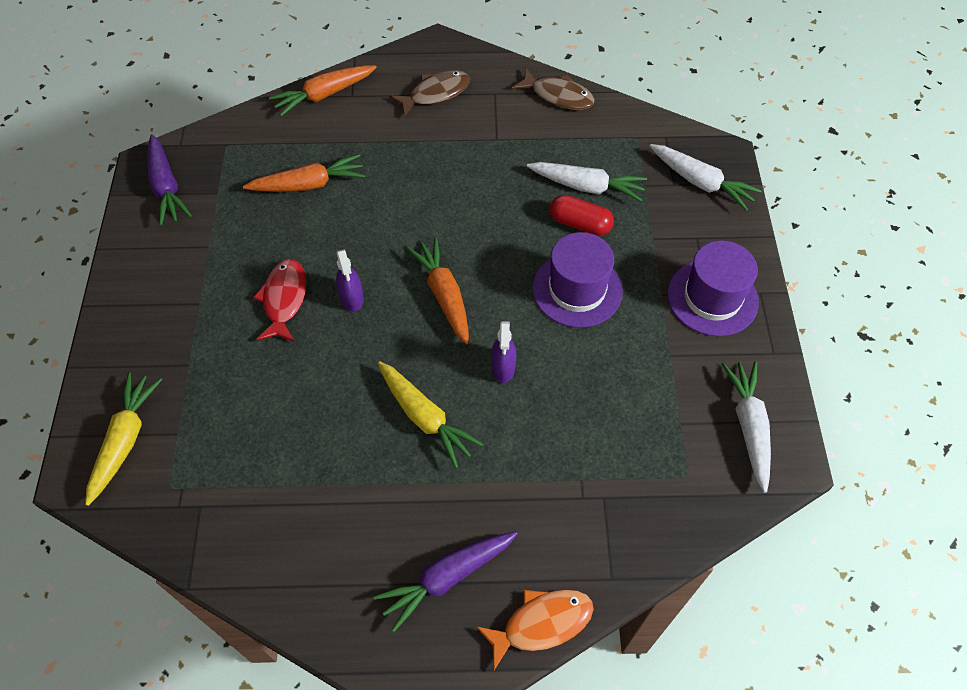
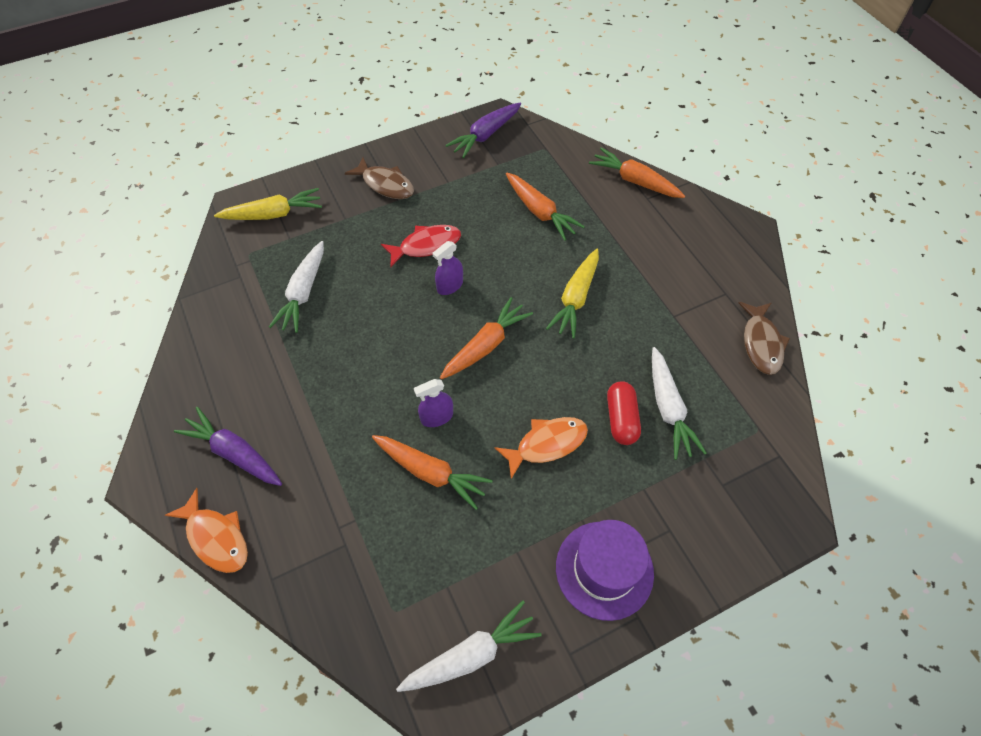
camera: 65 degrees right, 0 degrees up
(425, 417) = (365, 380): yellow carrot -> yellow carrot (575, 298)
(435, 94) = (692, 251): brown fish -> brown fish (385, 184)
(561, 395) = (431, 472): none -> orange carrot
(577, 289) = (547, 444): purple hat -> orange fish
(701, 182) = (743, 510): white carrot -> white carrot (303, 293)

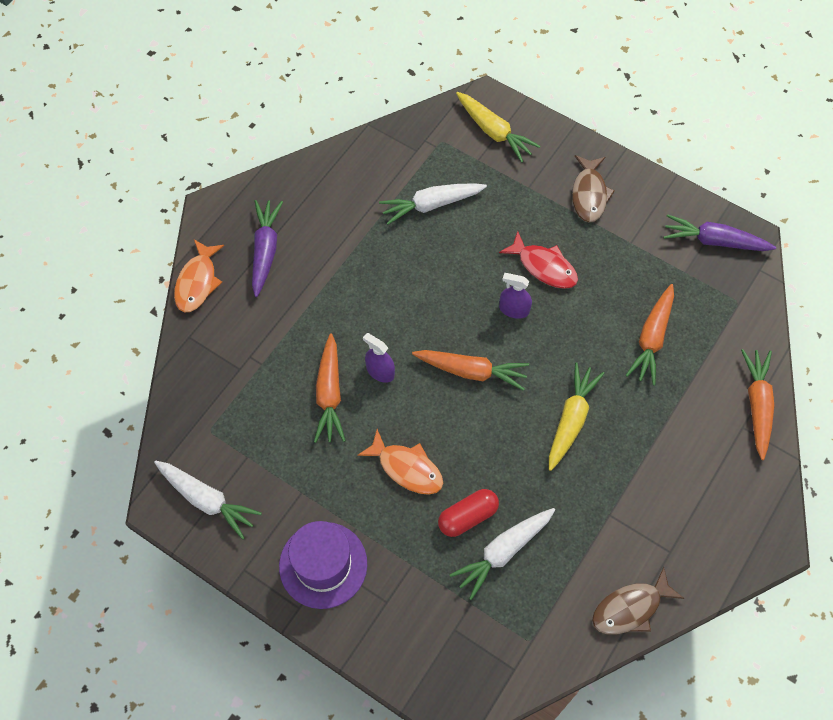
camera: 60 degrees right, 5 degrees up
(575, 298) = (571, 419): yellow carrot -> yellow carrot turned 120 degrees clockwise

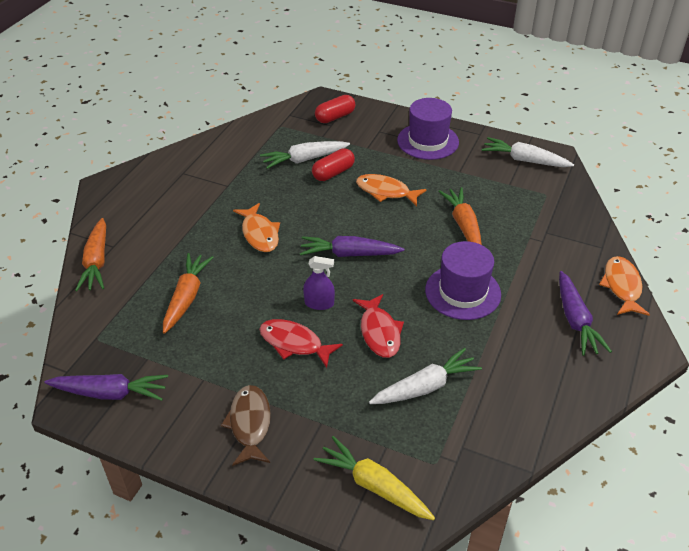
camera: 170 degrees right, 20 degrees down
(363, 301) = (463, 292): none -> purple hat
(380, 371) = (427, 244): purple spray bottle -> none
(444, 650) = (335, 117): none -> red capsule
(459, 266) = (379, 332): none -> red fish
(471, 371) = (349, 254): orange carrot -> purple carrot
(503, 552) = (304, 160): white carrot -> white carrot turned 150 degrees counterclockwise
(571, 419) = (259, 234): yellow carrot -> orange fish
(630, 608) = (213, 145): brown fish -> none

